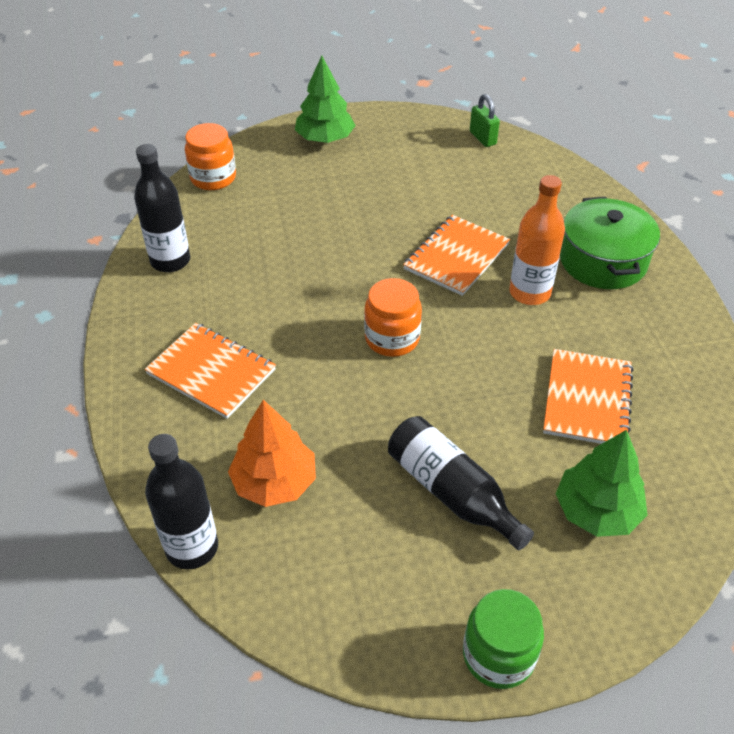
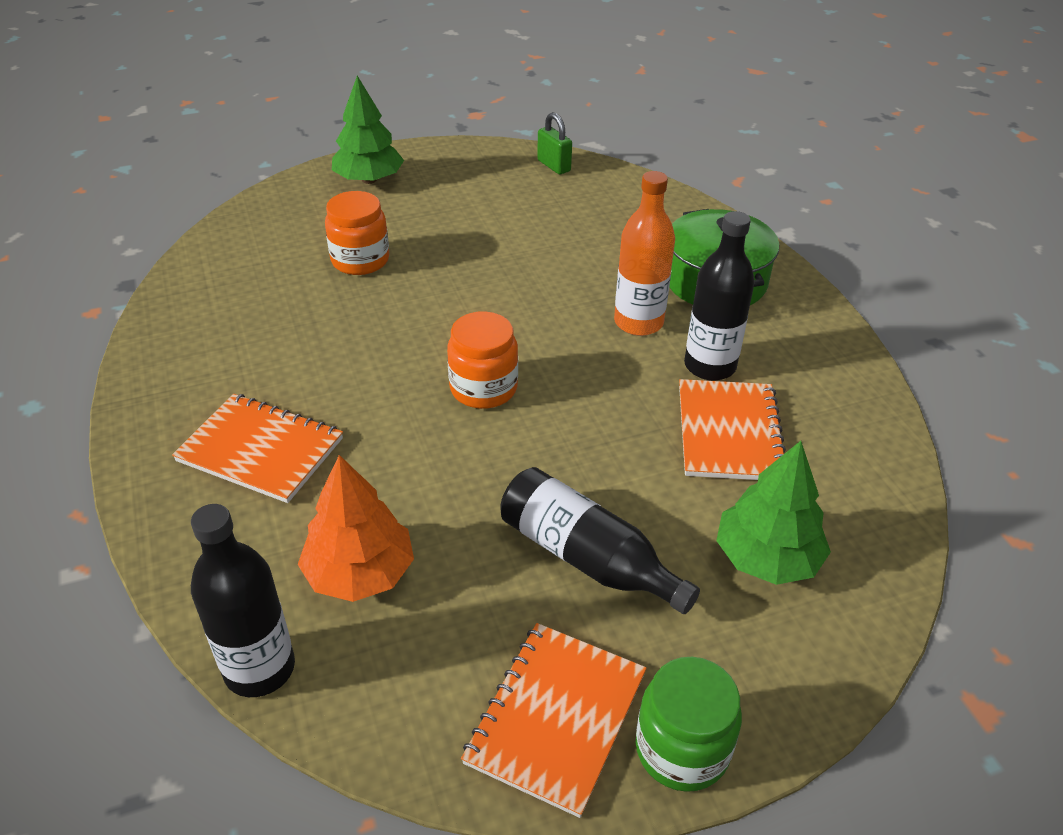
camera: 10 degrees left, 5 degrees down
(170, 261) = (193, 327): black bottle -> black bottle (710, 366)
(213, 178) = (237, 231): orange jar -> orange jar (360, 260)
(456, 257) = (545, 292): orange notebook -> orange notebook (556, 717)

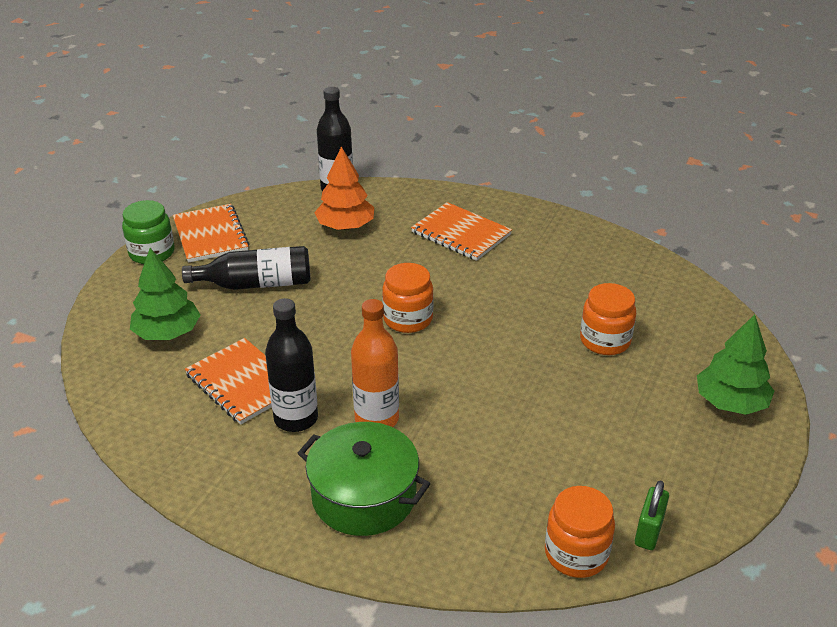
camera: 135 degrees right, 5 degrees down
(260, 450) = (461, 233): orange notebook -> orange notebook turned 60 degrees clockwise
(554, 166) = (648, 532): green padlock -> green padlock turned 75 degrees counterclockwise
(614, 181) = (576, 554): none -> orange jar

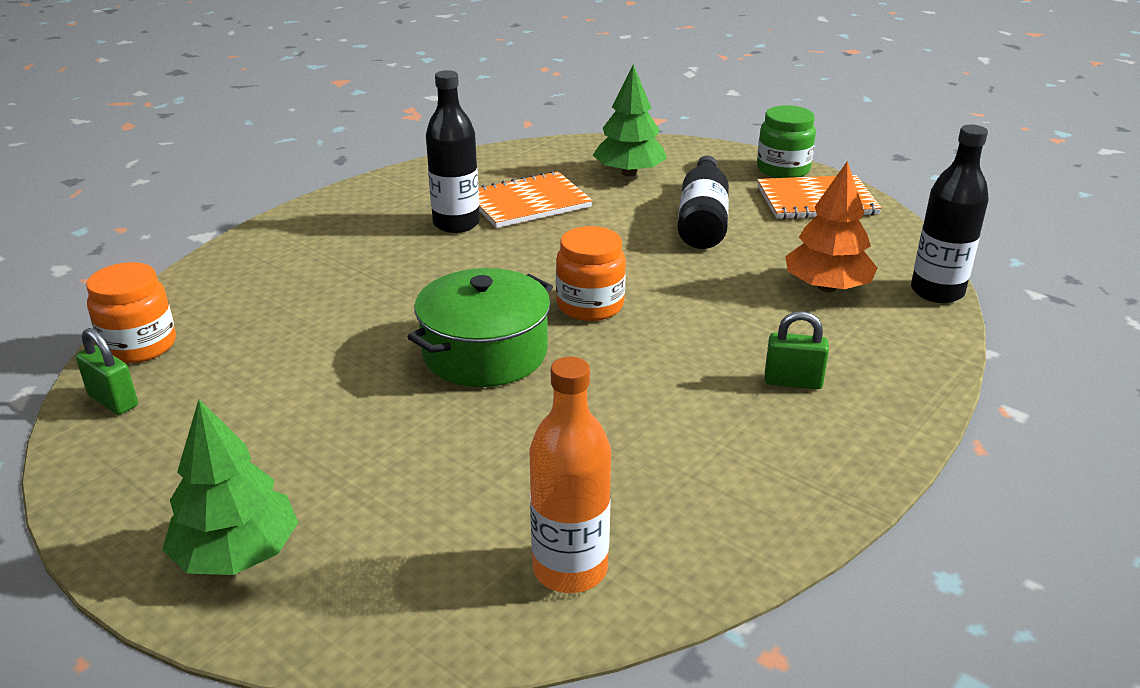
camera: 105 degrees right, 5 degrees down
(364, 496) = (324, 246): green pot -> green pot (485, 353)
(376, 419) = (423, 264): orange bottle -> orange bottle (570, 569)
(461, 233) = (793, 381): orange notebook -> green padlock
(605, 341) = (456, 462): orange jar -> none

